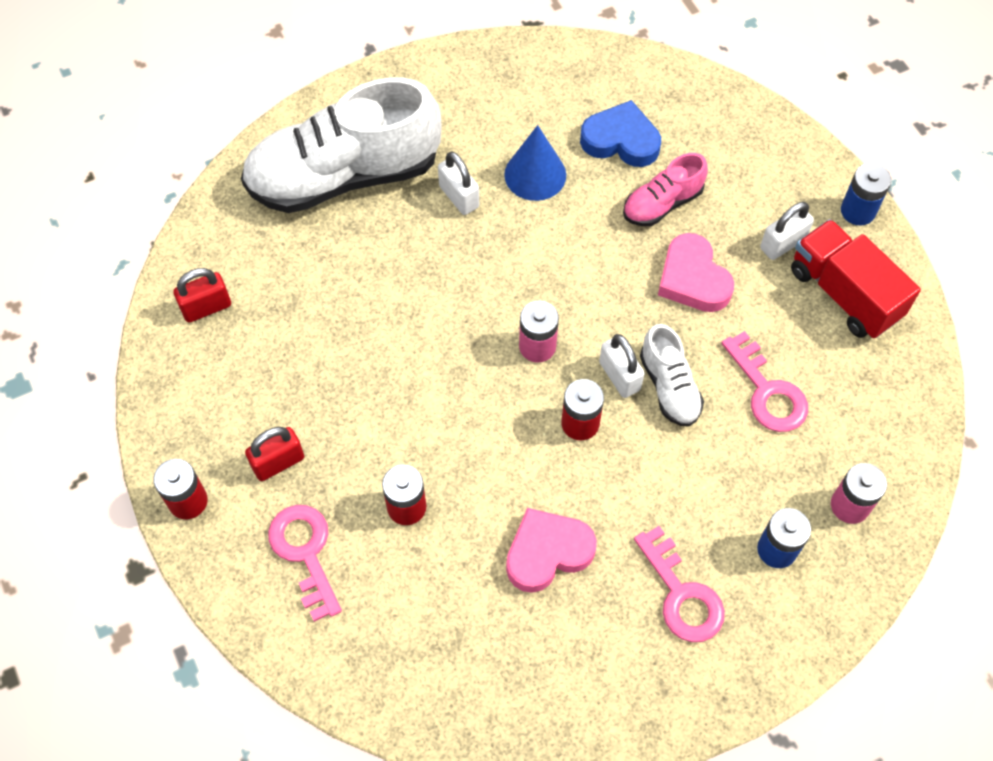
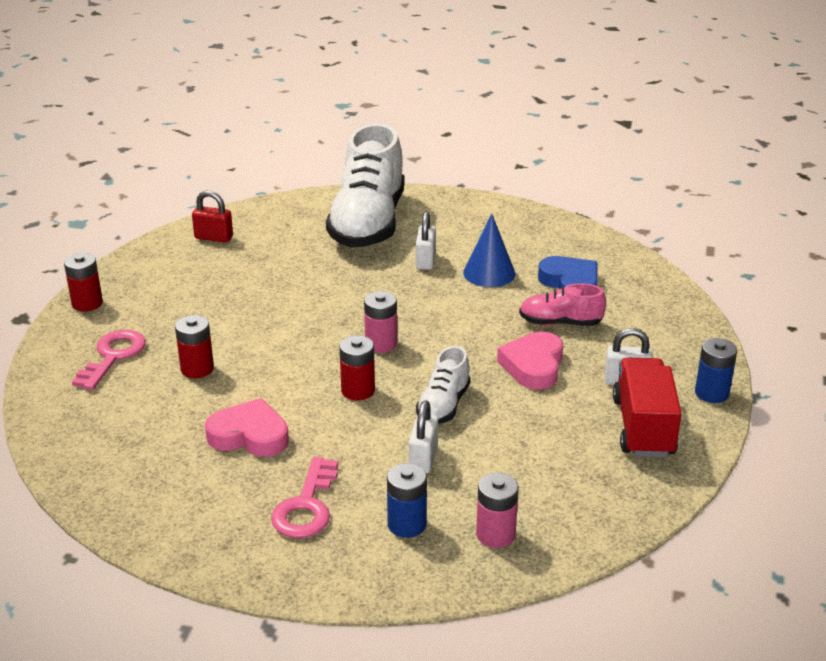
camera: 40 degrees right, 30 degrees down
(278, 462) = (156, 313): red padlock -> none
(344, 176) = (368, 223): white shoe -> white shoe turned 105 degrees counterclockwise
(619, 376) = (416, 383): white padlock -> white padlock (423, 459)
(767, 391) = (513, 444): pink key -> none

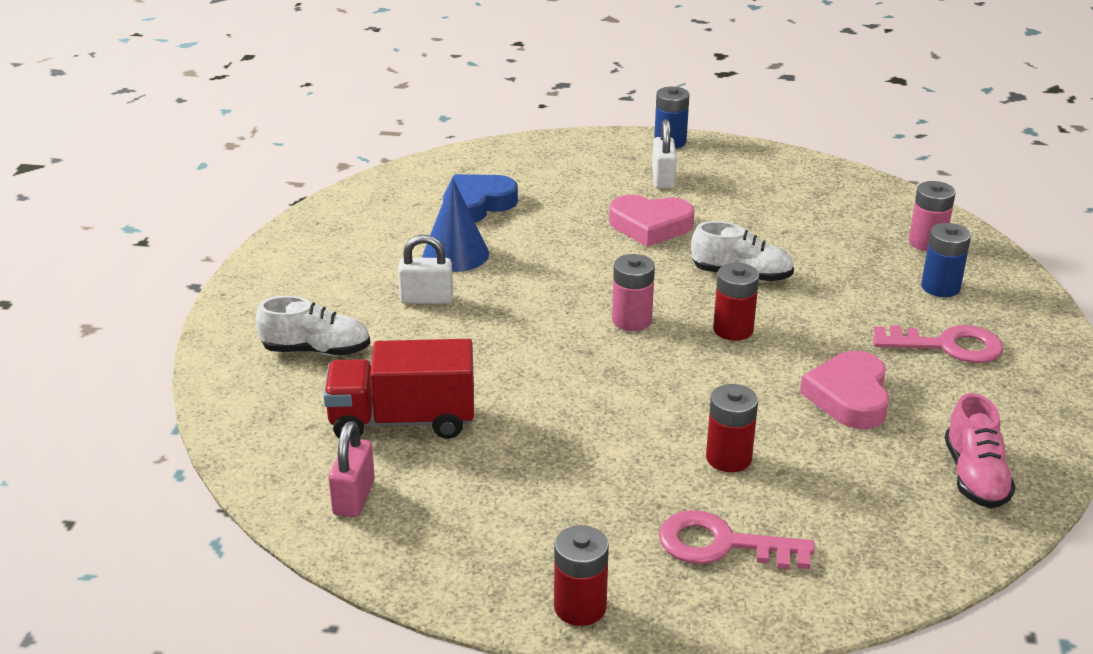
camera: 95 degrees left, 0 degrees up
(214, 237) = (354, 497): red padlock -> pink padlock
(368, 223) = (316, 350): white shoe -> white shoe, size x0.47
(423, 459) = (837, 283): white padlock -> none
(560, 323) = (562, 211): pink shoe -> pink shoe (974, 477)
(643, 427) = (736, 174): red truck -> red truck (403, 420)

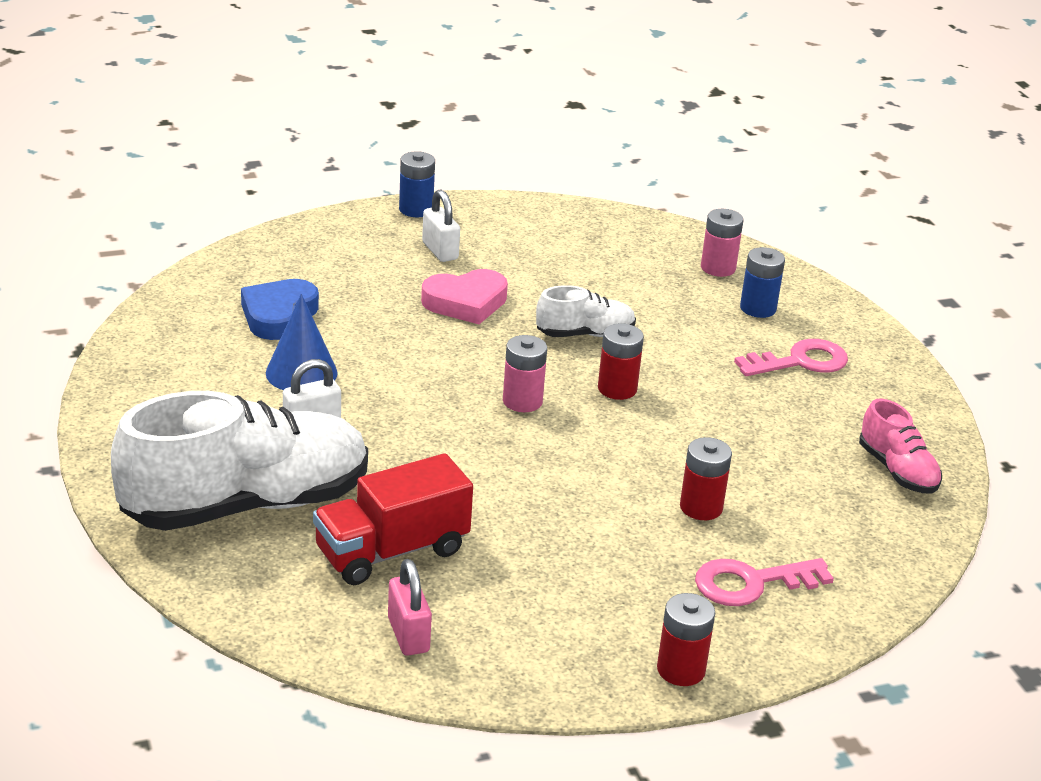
camera: 30 degrees left, 0 degrees up
(316, 350) = (246, 505): white shoe -> white shoe, size x2.14
(849, 397) = (756, 427): pink heart -> none

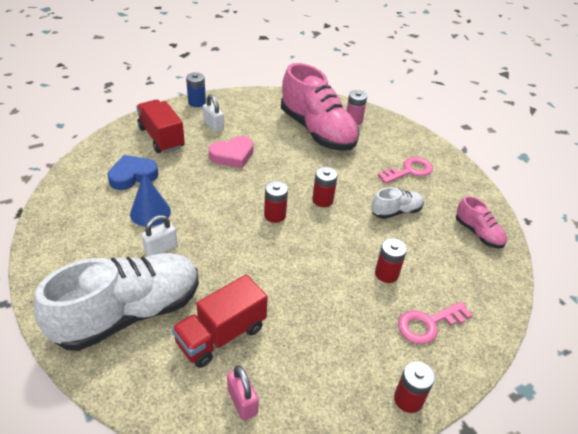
camera: 10 degrees left, 10 degrees up
(278, 315) = (133, 176): blue heart -> blue heart turned 45 degrees clockwise
(339, 261) = (161, 138): none -> red truck
(522, 401) = (275, 215): pink battery -> red battery
(585, 334) = (298, 167): white shoe -> white shoe (396, 211)
(639, 279) = (317, 131): none -> pink shoe
(758, 308) = (379, 141): blue battery -> none

